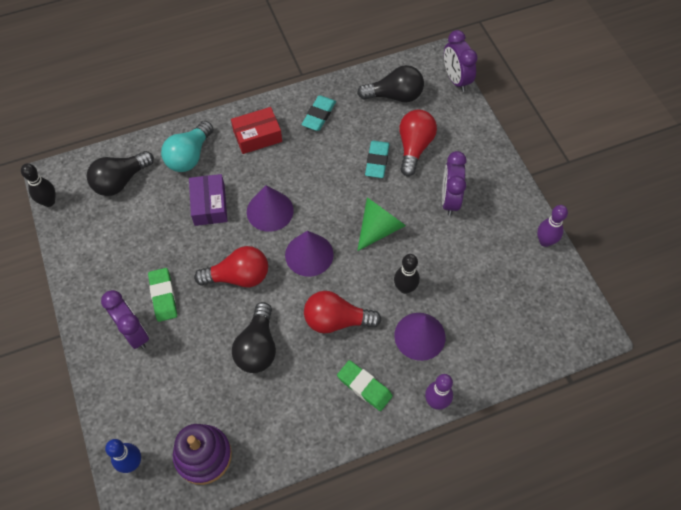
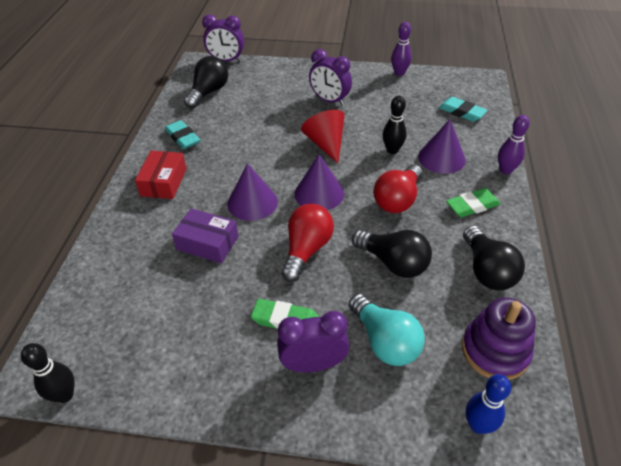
camera: 60 degrees left, 15 degrees down
(121, 181) = (108, 308): black light bulb -> black light bulb (487, 270)
(189, 156) = (135, 238): turquoise light bulb -> turquoise light bulb (385, 341)
(377, 161) = (261, 122): turquoise eraser -> turquoise eraser (461, 112)
(379, 228) = (325, 144): green cone -> red cone
(414, 147) = (266, 100): red light bulb -> none

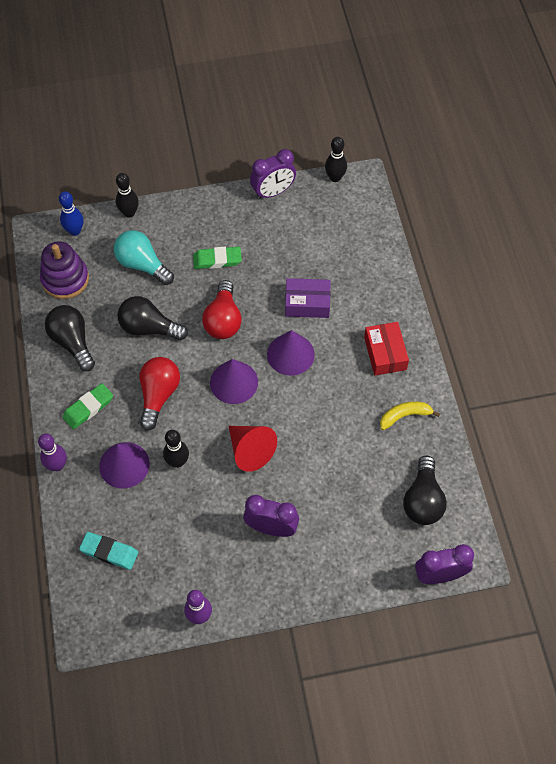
camera: 160 degrees right, 15 degrees up
(183, 137) = (405, 416): turquoise eraser -> yellow banana
(313, 364) = (187, 237): purple clock -> purple clock (273, 192)
(387, 431) = (129, 213): none -> black bowling pin

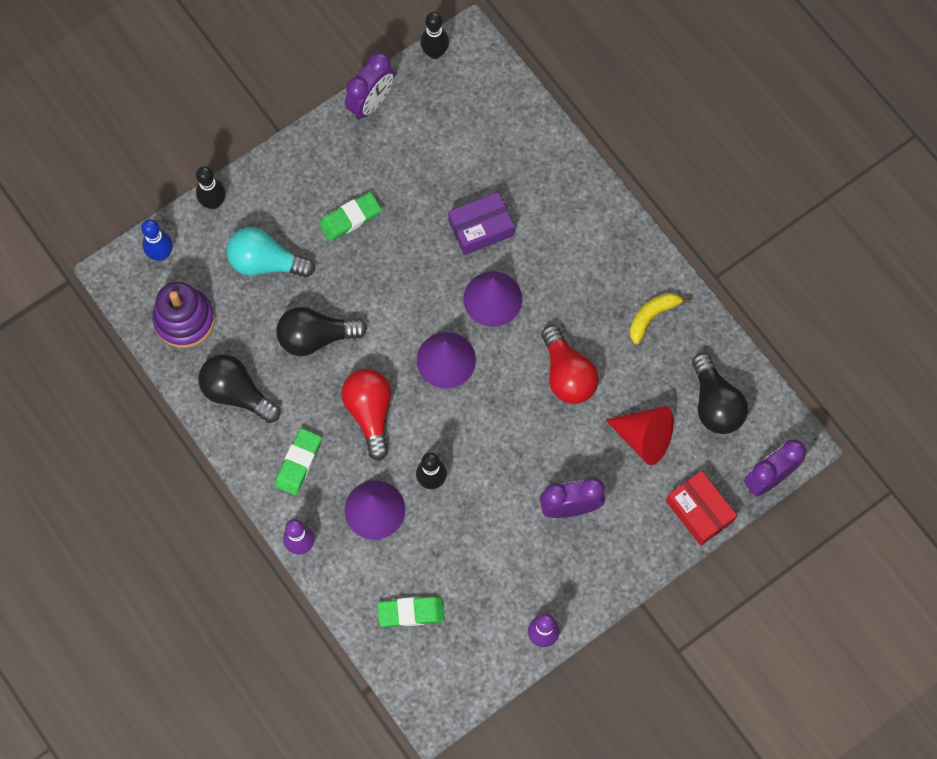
camera: 25 degrees left, 10 degrees up
(109, 552) = (411, 612): turquoise eraser -> green eraser
(223, 320) = (396, 290): red light bulb -> red light bulb (567, 374)
(250, 451) = (504, 431): red cone -> red cone (644, 438)
(385, 353) = (597, 251): red box -> red box (699, 511)

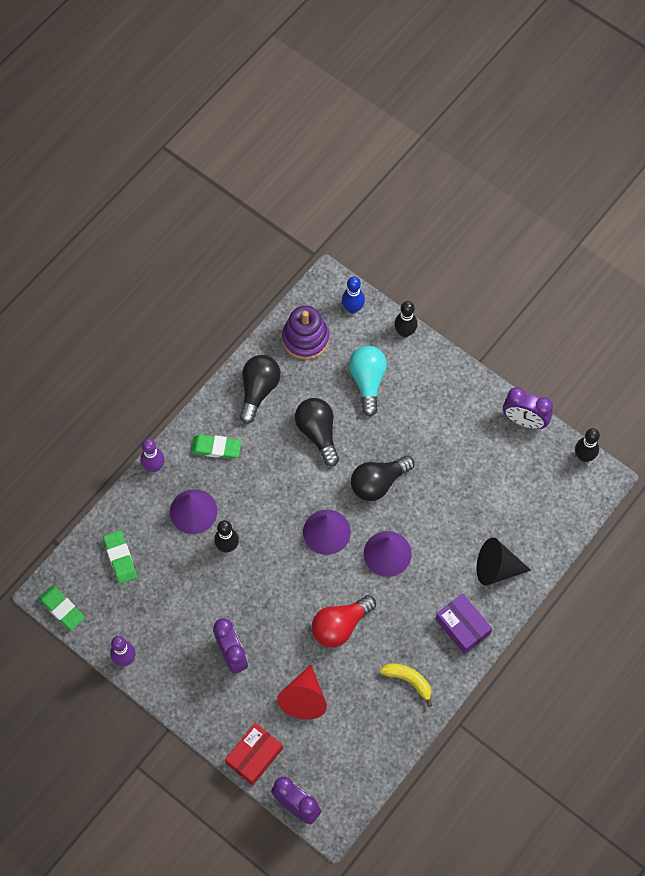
camera: 75 degrees right, 5 degrees down
(350, 218) = (422, 431): green eraser -> green eraser (62, 609)
(370, 413) = (268, 488): red light bulb -> none
(481, 228) = (444, 530): purple box -> purple box (462, 626)
(544, 185) = (496, 568): none -> black cone
(715, 403) = (348, 748): black light bulb -> black light bulb (378, 483)

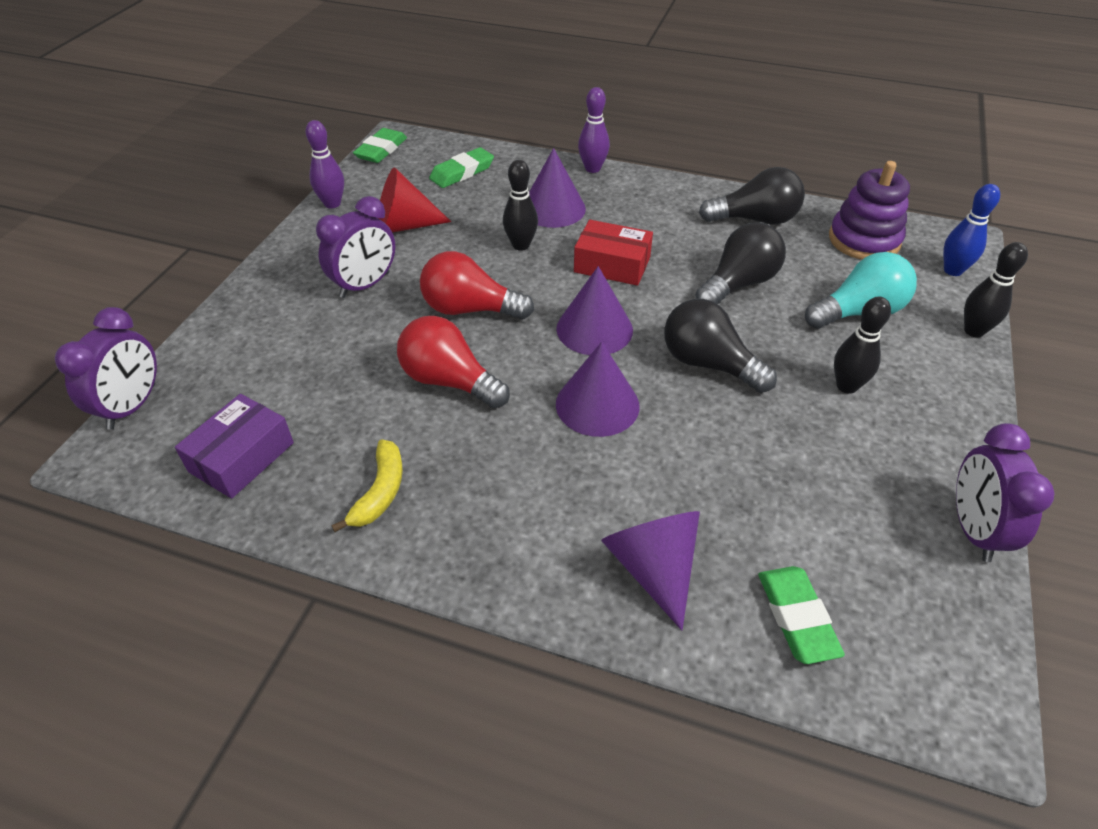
camera: 70 degrees right, 20 degrees down
(216, 448) = (649, 206): green eraser -> green eraser (797, 617)
(254, 756) = (212, 342): red box -> red box (612, 264)
(281, 597) = (470, 309): none -> red light bulb
(304, 698) = (316, 371): red cone -> red cone (403, 226)
(462, 626) = (512, 544): purple box -> purple box (241, 457)
(496, 568) = (653, 567): black cone -> purple cone
(584, 456) = (992, 661): black bowling pin -> black bowling pin (846, 386)

